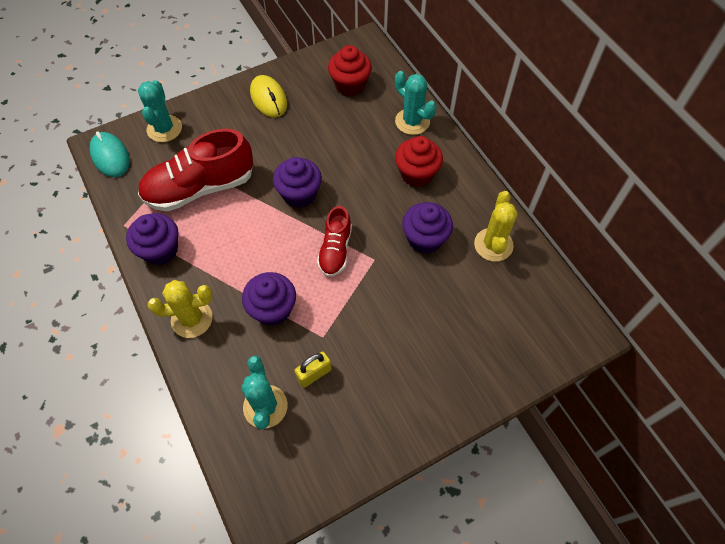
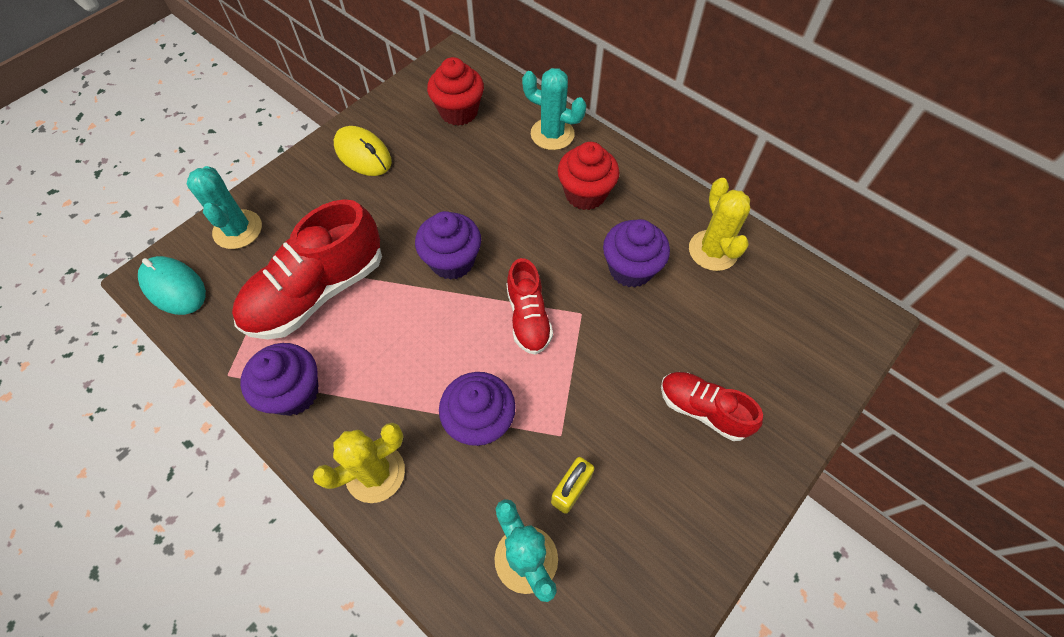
camera: 20 degrees left, 0 degrees up
(430, 354) = (703, 410): none -> red shoe

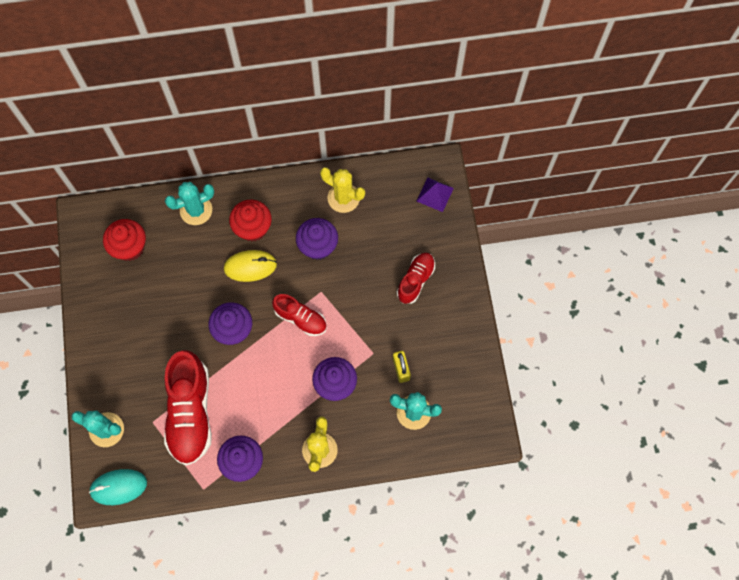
camera: 50 degrees left, 10 degrees up
(363, 154) = (112, 324): yellow mouse -> yellow mouse (250, 266)
(703, 410) = (415, 280): red shoe -> red shoe turned 135 degrees clockwise
(830, 343) = (435, 194): none -> purple pyramid

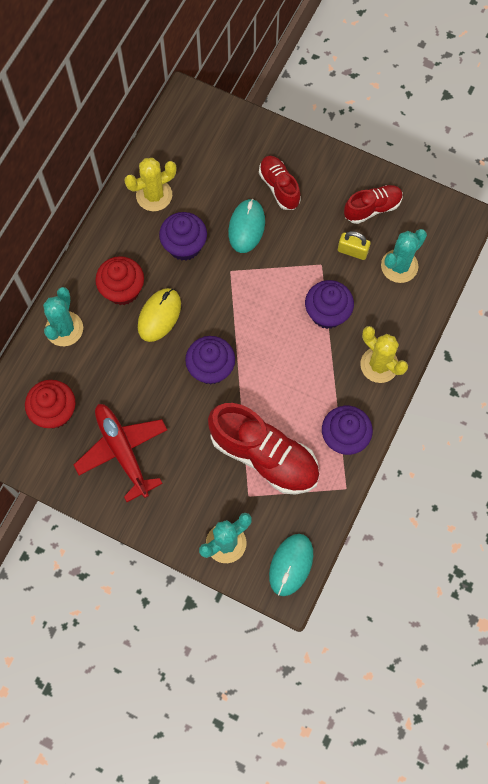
camera: 55 degrees left, 0 degrees up
(130, 312) = (122, 451): none -> red plane
(300, 318) = (243, 304): red shoe -> red shoe (372, 208)
(365, 279) = (246, 227): none -> turquoise mouse
(435, 194) = (210, 120): purple pyramid -> none

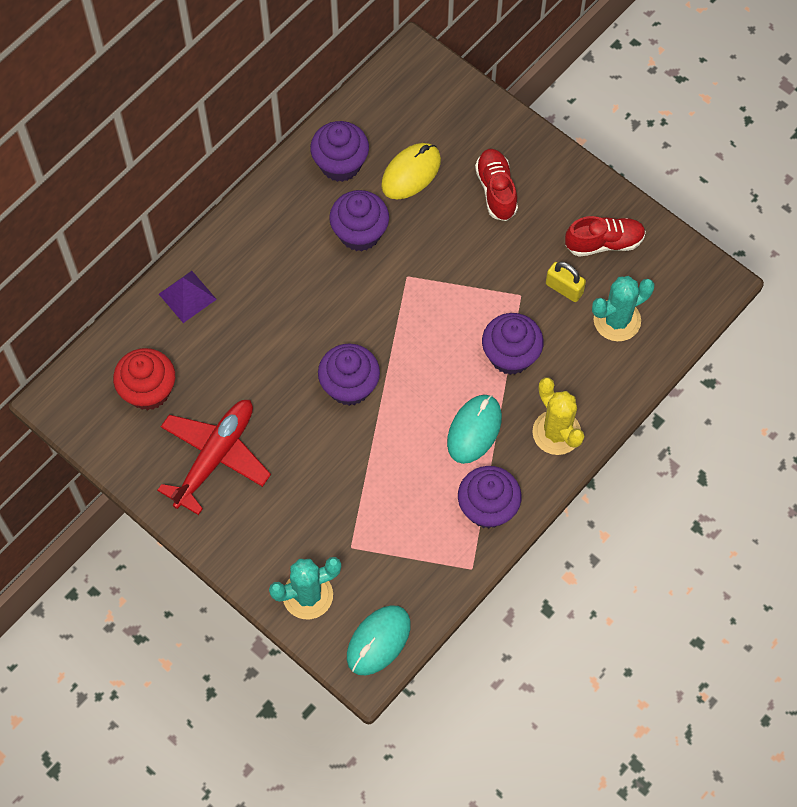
camera: 15 degrees right, 5 degrees down
(64, 329) = (187, 296): turquoise cactus -> purple pyramid
(122, 290) = (270, 267): red cupcake -> none
(122, 451) = (215, 456): red plane -> red plane turned 45 degrees clockwise
(154, 195) = (340, 164): yellow cactus -> purple cupcake
(159, 316) = (305, 309): yellow mouse -> yellow mouse (411, 173)
(246, 227) = (442, 229): turquoise mouse -> turquoise mouse (474, 430)
(264, 455) = (383, 505): red shoe -> none

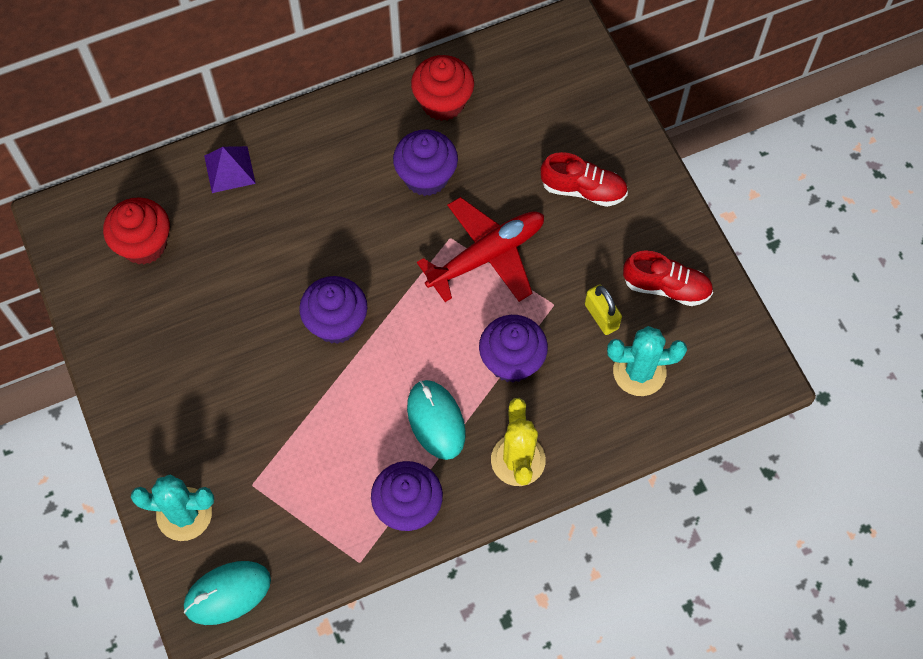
camera: 25 degrees right, 0 degrees up
(215, 456) = (171, 335): red plane -> red plane (487, 255)
(340, 164) = (443, 102): purple cupcake -> red cupcake
(411, 173) = (507, 138): yellow mouse -> none
(474, 430) = (436, 420): turquoise mouse -> turquoise mouse turned 75 degrees counterclockwise
(496, 190) = (583, 189): red shoe -> red shoe turned 90 degrees clockwise

